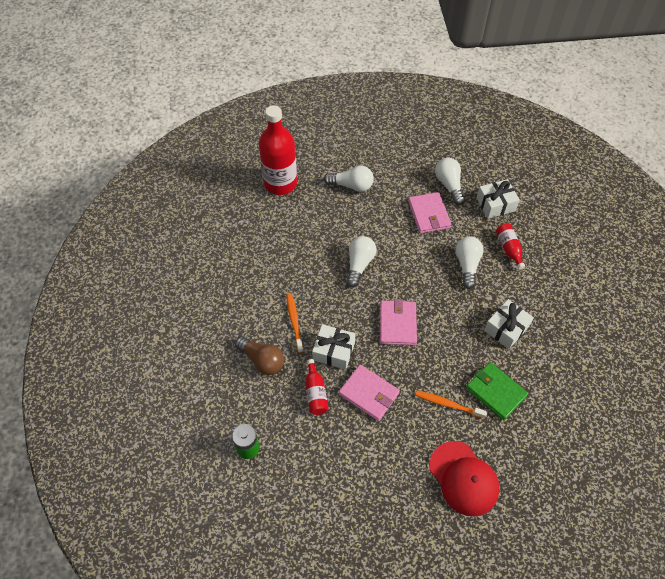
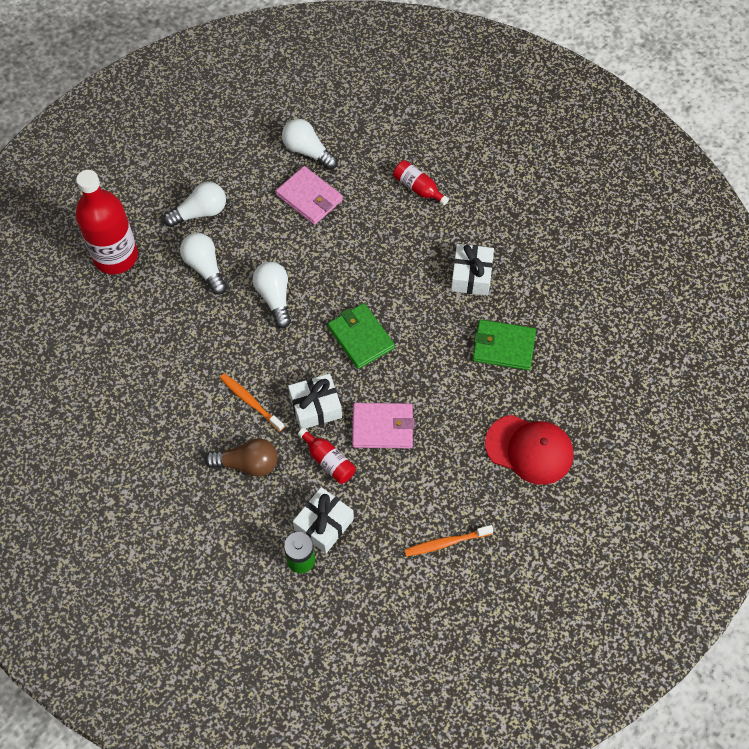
camera: 35 degrees left, 5 degrees up
(398, 324) = (361, 337): pink wallet -> green wallet
(448, 404) = (467, 388): orange toothbrush -> orange toothbrush (446, 542)
(467, 265) = (388, 231): white light bulb -> white light bulb (205, 267)
(495, 204) = (372, 145): white gift -> white gift (324, 524)

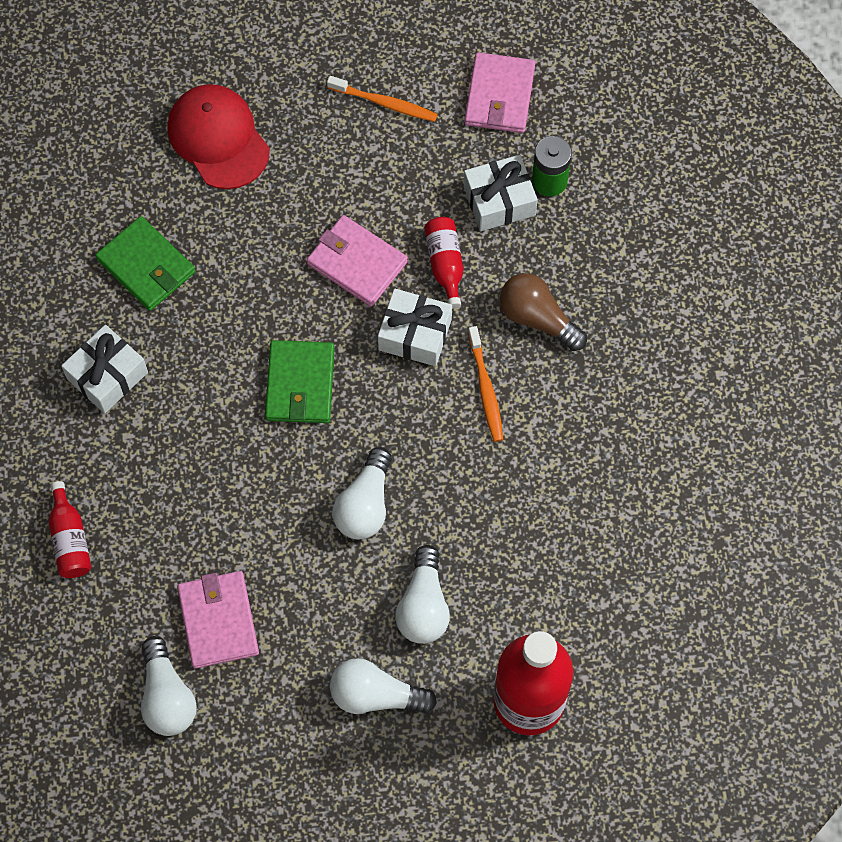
camera: 145 degrees left, 5 degrees up
(375, 599) = (499, 96): none -> pink wallet

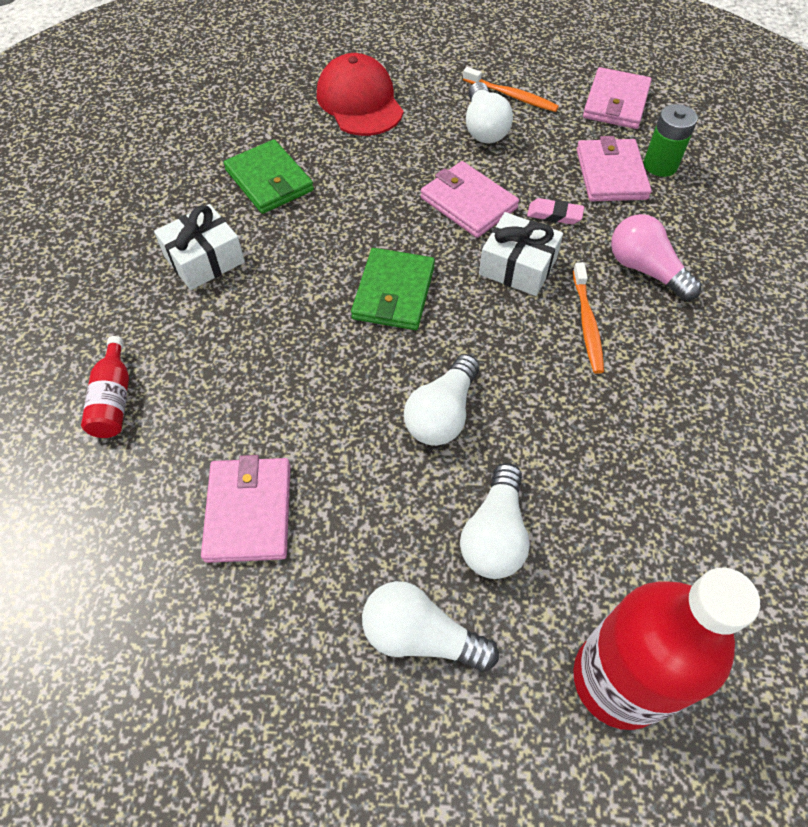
camera: 10 degrees right, 10 degrees down
(167, 696) = (163, 591): white light bulb -> white light bulb (484, 128)
(445, 264) = (554, 215): red bottle -> pink eraser
(499, 201) = (611, 174): white gift -> pink wallet
(538, 318) = (645, 270): brown light bulb -> pink light bulb

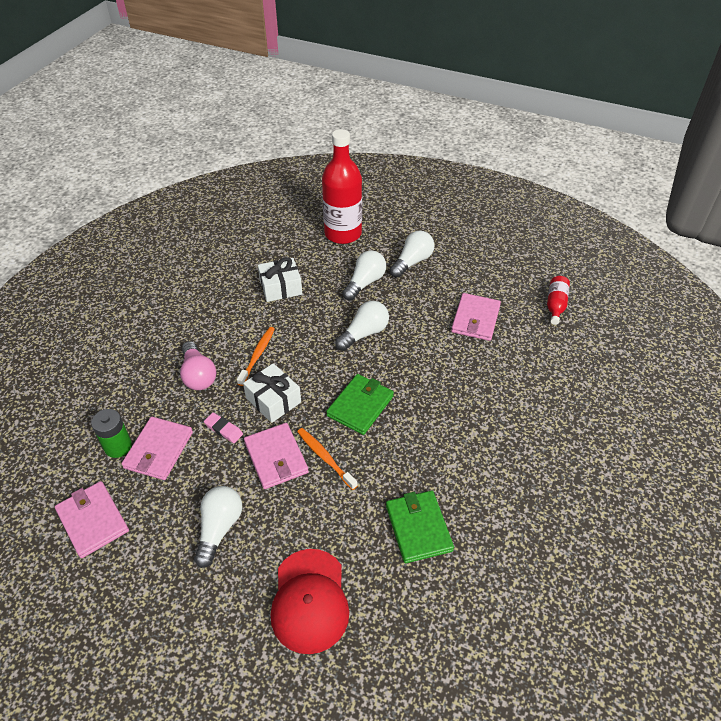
camera: 160 degrees left, 10 degrees down
(113, 399) = (545, 389): red bottle -> red bottle (555, 305)
(204, 259) = (481, 468): white gift -> white gift (281, 287)
(420, 635) = (412, 262): white light bulb -> white light bulb turned 90 degrees counterclockwise
(511, 96) = (171, 560): orange toothbrush -> orange toothbrush (325, 458)
(615, 102) = (93, 520): pink wallet -> pink wallet turned 75 degrees counterclockwise

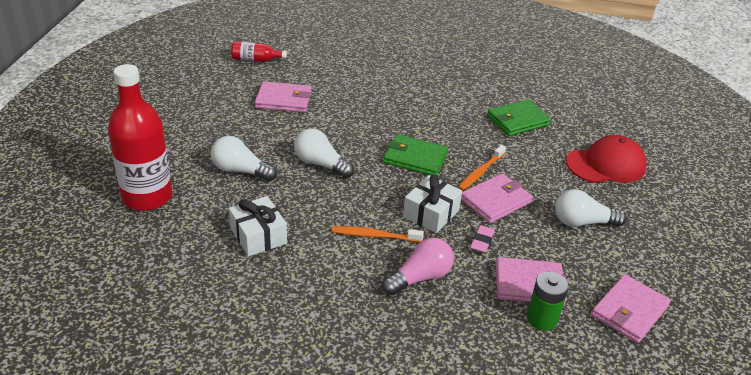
camera: 105 degrees left, 10 degrees down
(412, 262) = (200, 140): white light bulb -> none

